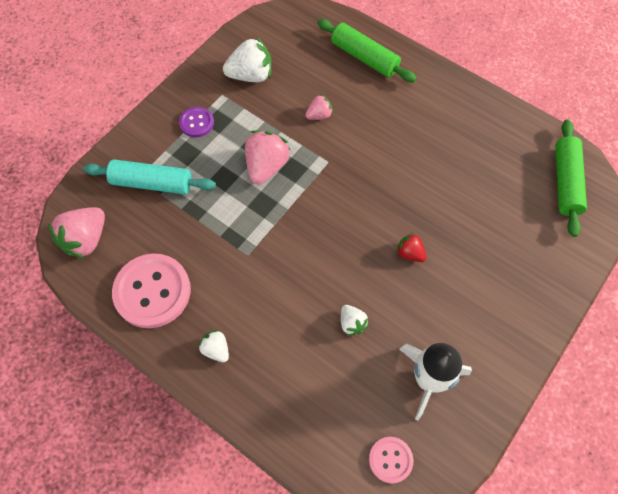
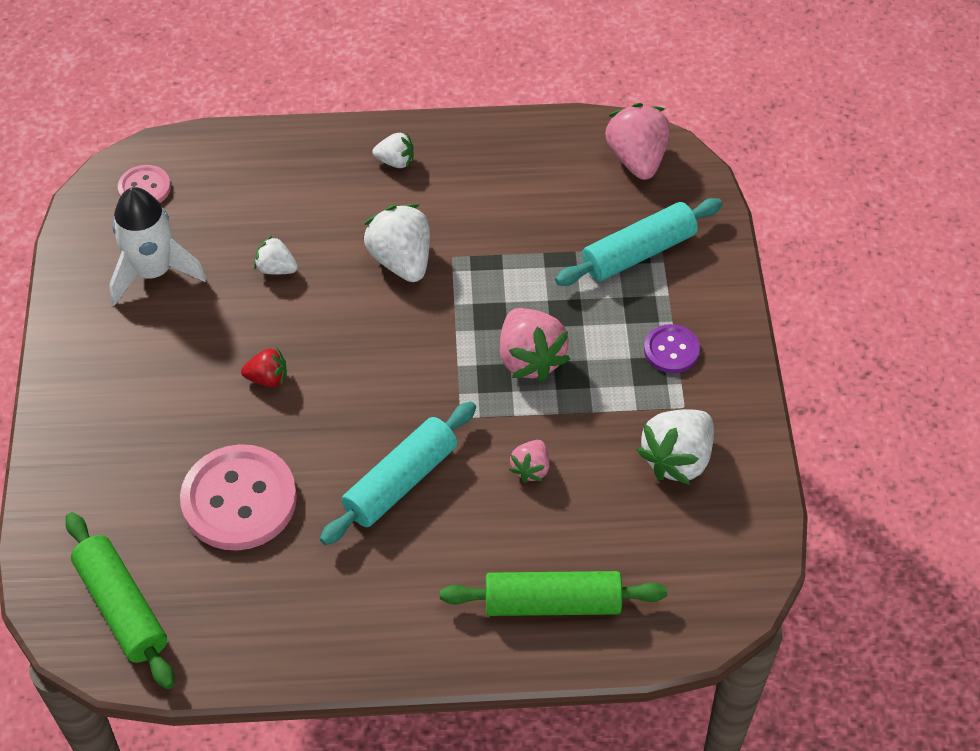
camera: 140 degrees right, 10 degrees down
(152, 291) = (513, 163): pink button -> pink button (239, 500)
(277, 273) = (401, 260): none -> white strawberry
(385, 150) = (400, 482): none -> turquoise rolling pin

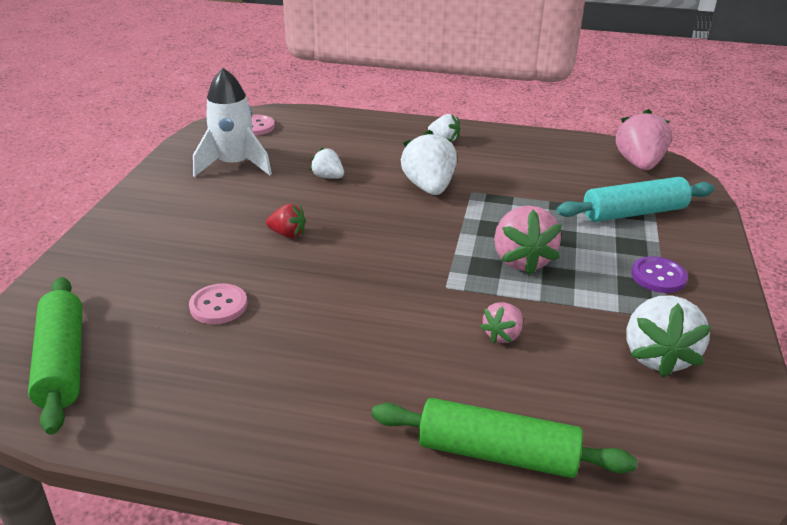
camera: 15 degrees right, 20 degrees down
(239, 500) = (218, 306): pink button -> pink button, size x0.51
(400, 482) = (372, 321): turquoise rolling pin -> none
(677, 459) = (657, 356): white strawberry -> white strawberry turned 45 degrees counterclockwise

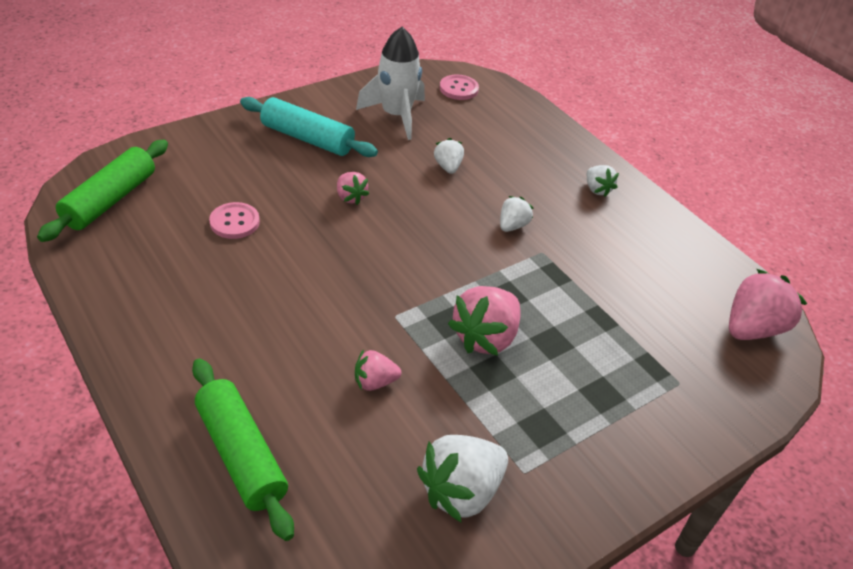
camera: 40 degrees right, 10 degrees up
(287, 234) = (350, 197): red strawberry -> pink strawberry
(429, 187) = (512, 226): white strawberry -> white strawberry, size x0.55
(633, 213) = (658, 368): turquoise rolling pin -> turquoise rolling pin (307, 138)
(658, 276) = (578, 436): purple button -> none

